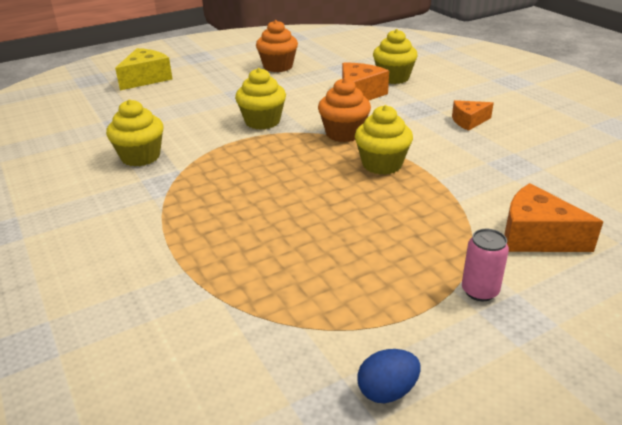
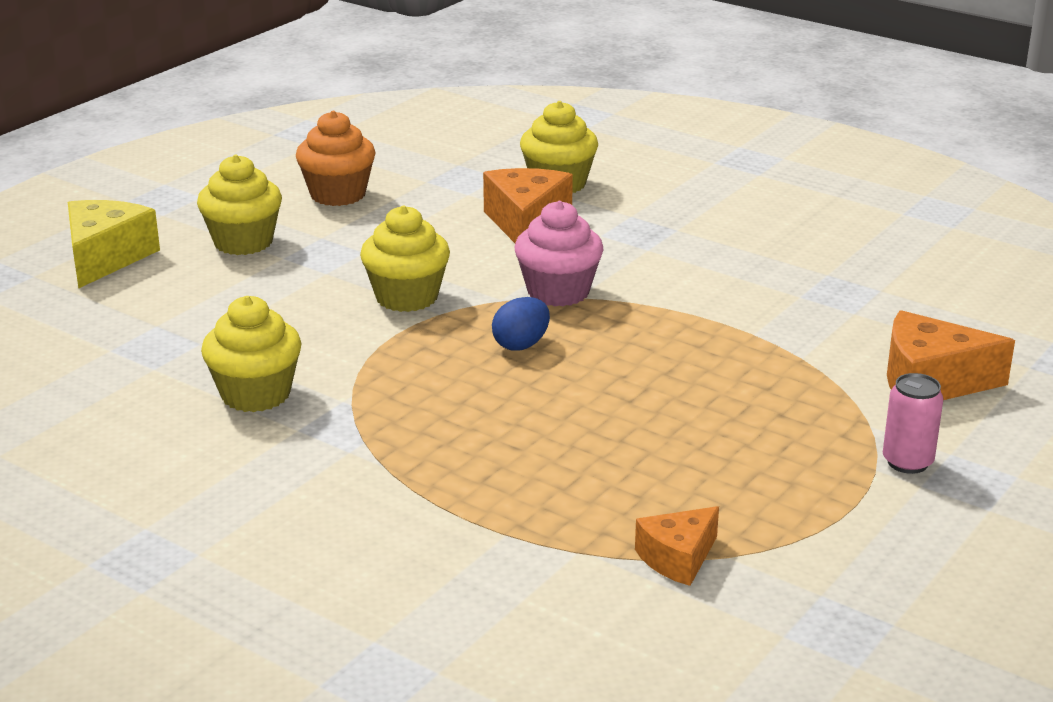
camera: 25 degrees left, 5 degrees down
(344, 133) = (558, 292): orange cupcake -> pink cupcake
(382, 164) = (656, 328): yellow cupcake -> yellow cupcake (243, 242)
(387, 391) = (882, 592): blue egg -> blue egg (521, 345)
(469, 121) = (731, 238): orange cheese -> orange cheese (678, 558)

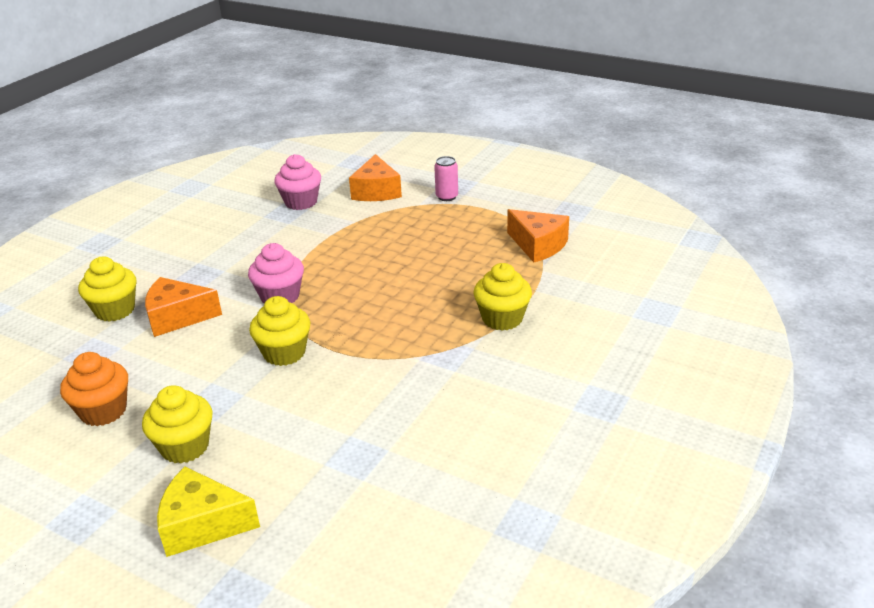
camera: 95 degrees left, 5 degrees up
(256, 394) = (417, 395): yellow cupcake -> yellow cupcake (502, 318)
(521, 345) = (347, 303): blue egg -> none
(678, 558) = (538, 245): orange cheese -> orange cheese, size x1.60
(881, 306) = (301, 202): none -> pink cupcake

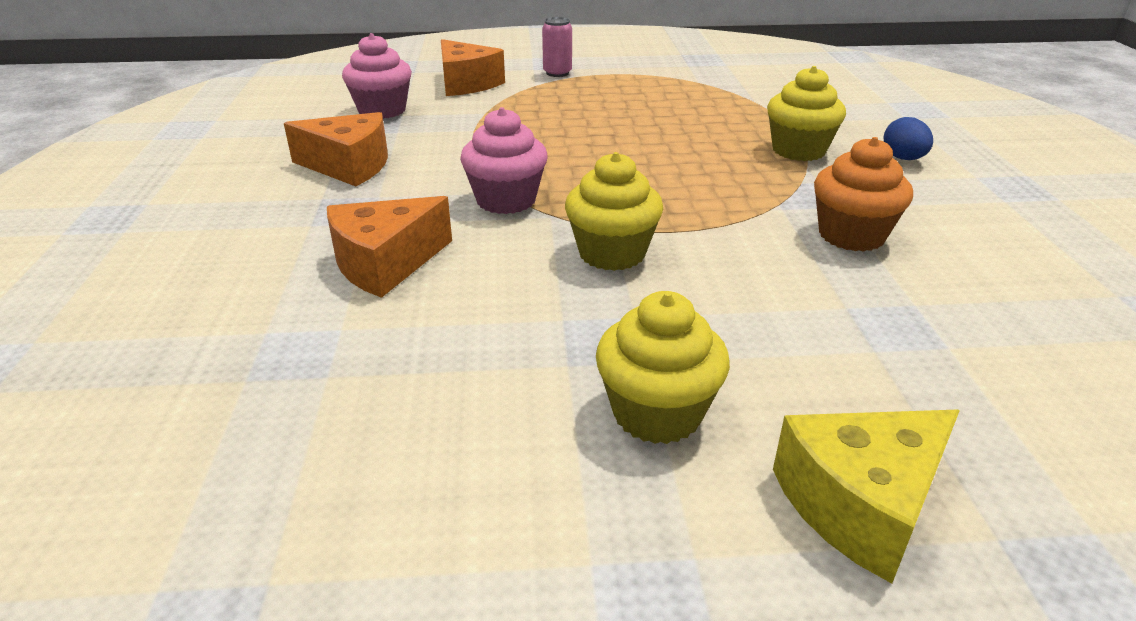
camera: 35 degrees left, 0 degrees up
(103, 411) = (441, 423): orange cupcake -> orange cupcake (851, 235)
(115, 310) = (259, 287): yellow cupcake -> none
(538, 245) = (722, 89): orange cheese -> orange cheese (349, 166)
(563, 350) = (903, 158): none -> blue egg

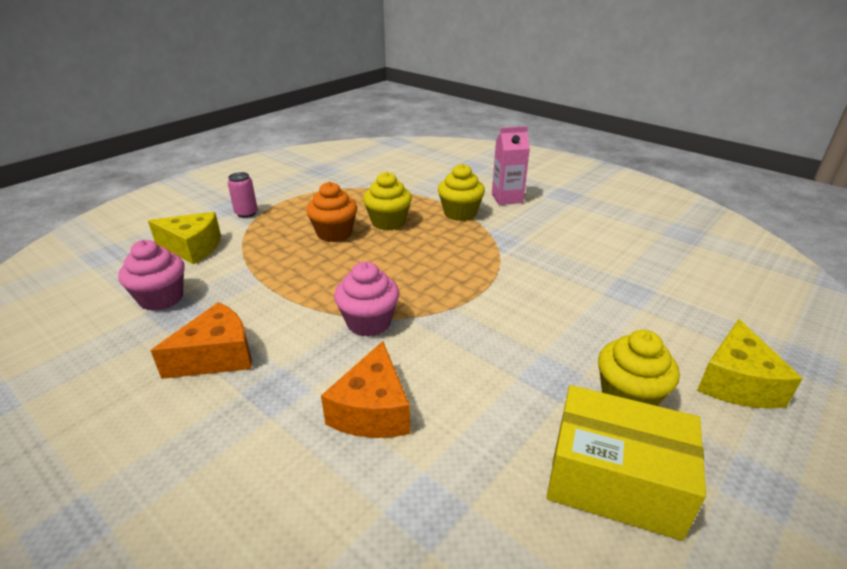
camera: 45 degrees left, 0 degrees up
(466, 84) = (192, 247): orange cheese -> yellow cheese
(487, 460) = (615, 480): none -> yellow box
(612, 253) = (476, 323): yellow cupcake -> yellow cupcake (388, 222)
(851, 235) = (550, 253): orange cupcake -> orange cupcake (334, 233)
(903, 158) = (507, 198): blue egg -> pink carton

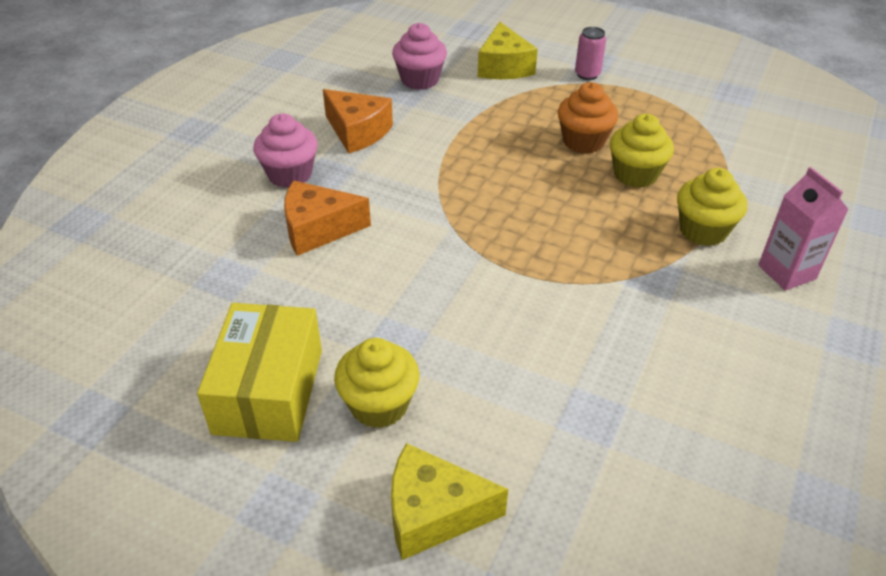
camera: 75 degrees right, 10 degrees up
(369, 322) = (433, 202): pink cupcake -> pink cupcake (290, 174)

